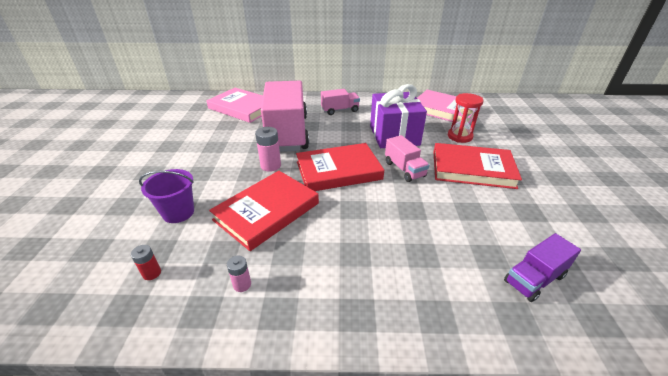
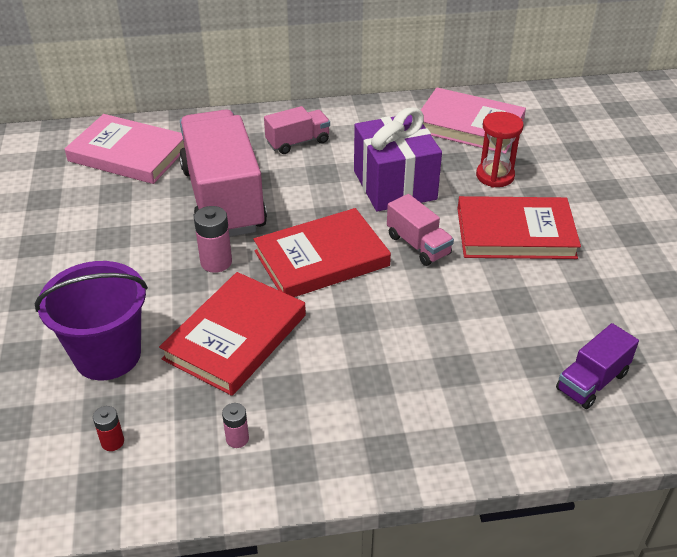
camera: 10 degrees left, 5 degrees up
(178, 212) = (107, 355): purple bucket -> purple bucket, size x1.51

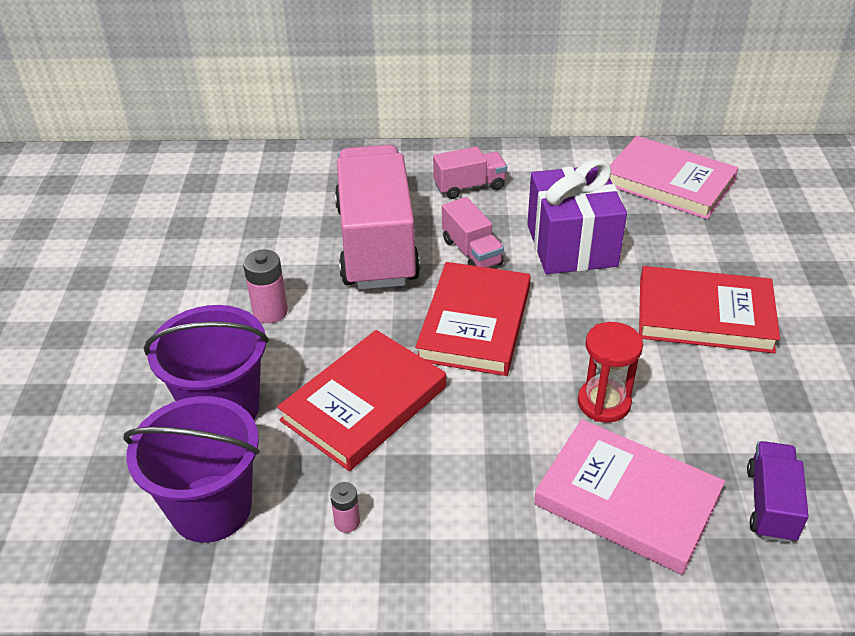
camera: 10 degrees right, 0 degrees up
(112, 442) = (211, 508): red battery -> purple bucket
(128, 154) = (283, 185): pink book -> pink book (627, 500)
(216, 262) = (357, 315): pink battery -> pink battery (270, 311)
(321, 258) = (475, 323): red book -> red book turned 60 degrees counterclockwise
(418, 245) = (587, 318): pink truck -> pink truck (471, 252)
(495, 176) = (690, 245): red hourglass -> red hourglass (604, 403)
(592, 381) = (771, 504): purple truck -> purple truck turned 135 degrees clockwise

